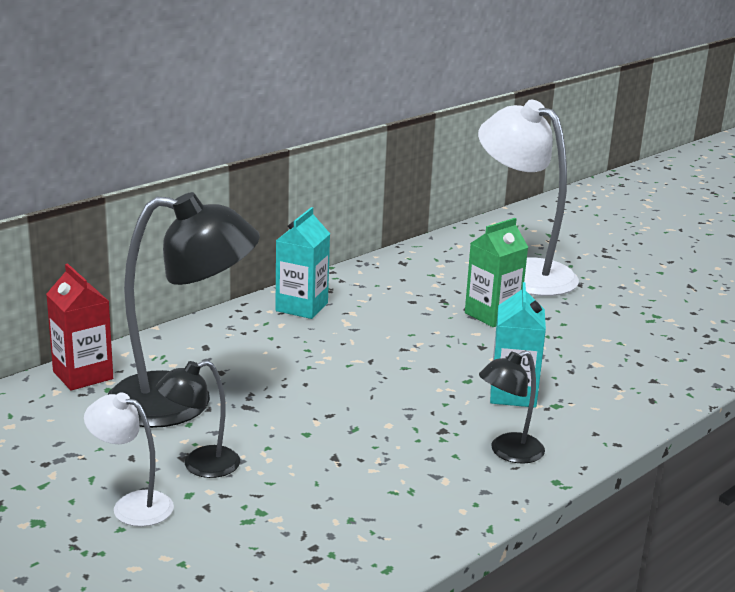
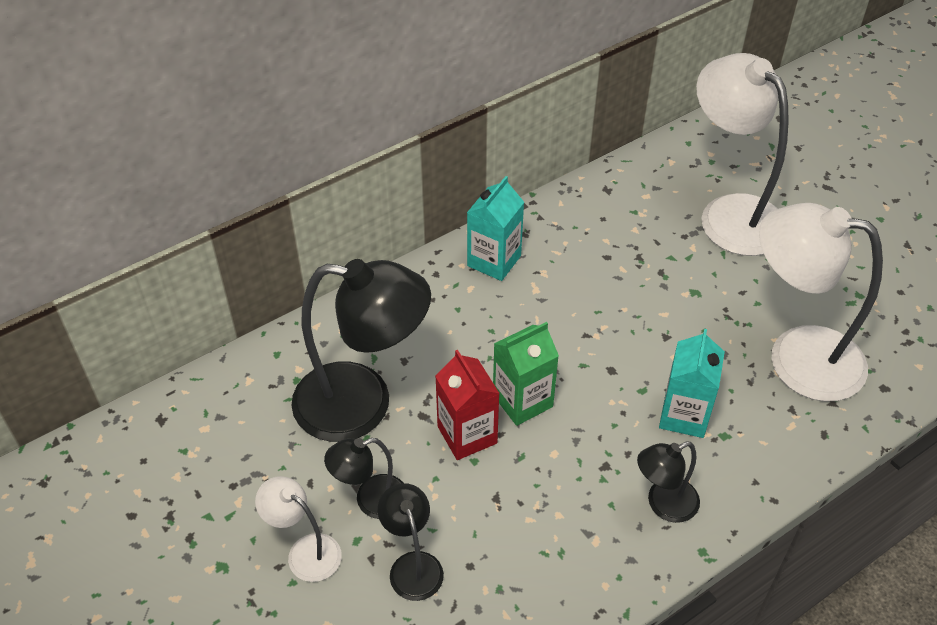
camera: 10 degrees right, 25 degrees up
(83, 375) = (275, 357): red carton -> red carton (467, 435)
(253, 508) = (412, 565): none -> black lamp
(492, 315) = (685, 284): green carton -> green carton (522, 401)
(610, 354) = (796, 357): none -> white lamp

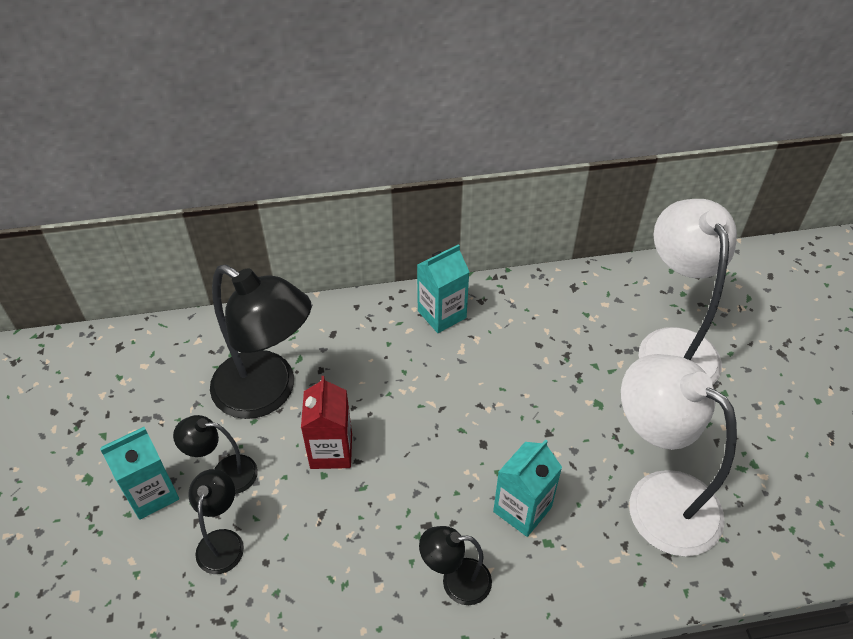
camera: 25 degrees right, 0 degrees up
(305, 551) = (152, 493): white lamp -> turquoise carton
(522, 401) = (393, 440): green carton -> none

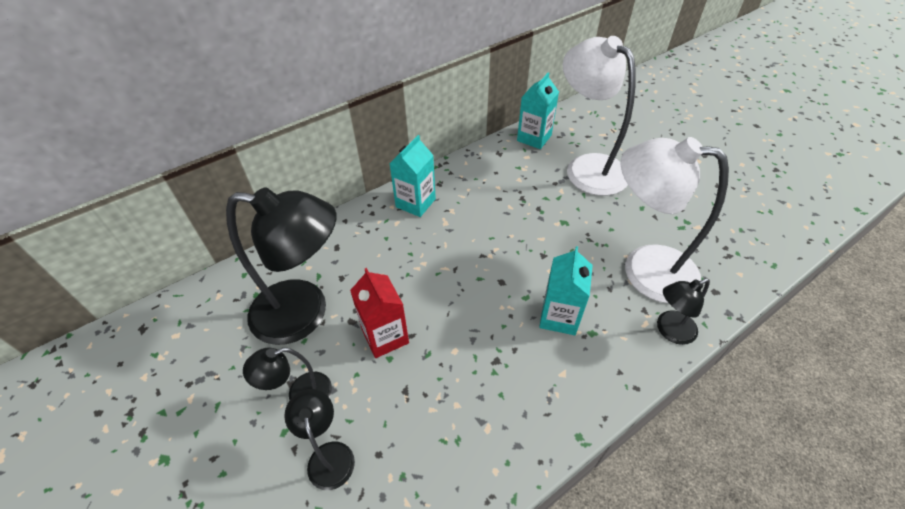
camera: 25 degrees left, 0 degrees up
(152, 493) = (238, 443): turquoise carton -> turquoise carton (534, 138)
(456, 581) = (544, 394): black lamp -> black lamp (669, 331)

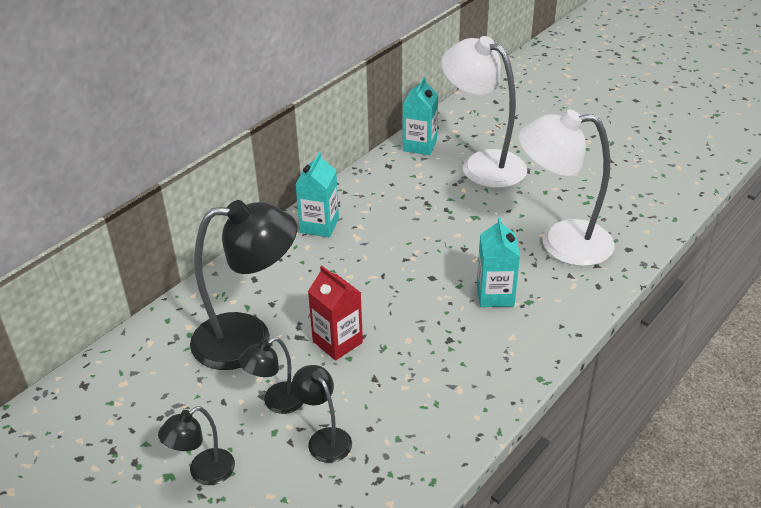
camera: 15 degrees left, 10 degrees down
(669, 331) = (596, 287): black lamp -> black lamp (203, 472)

